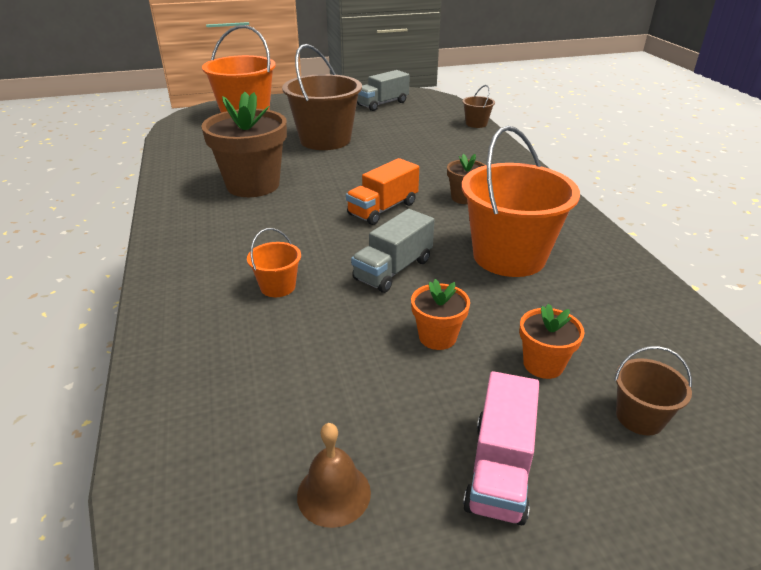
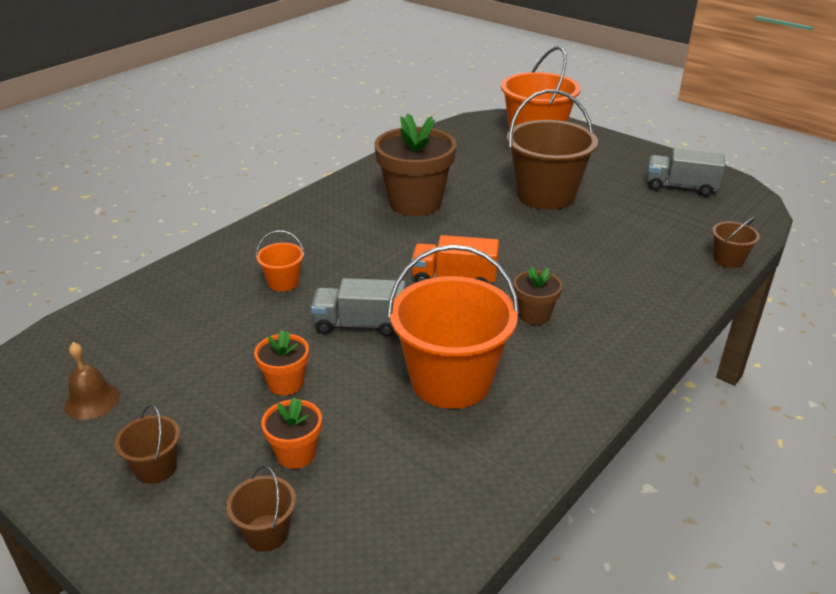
camera: 55 degrees right, 0 degrees up
(499, 469) = (156, 468): pink truck -> brown bucket

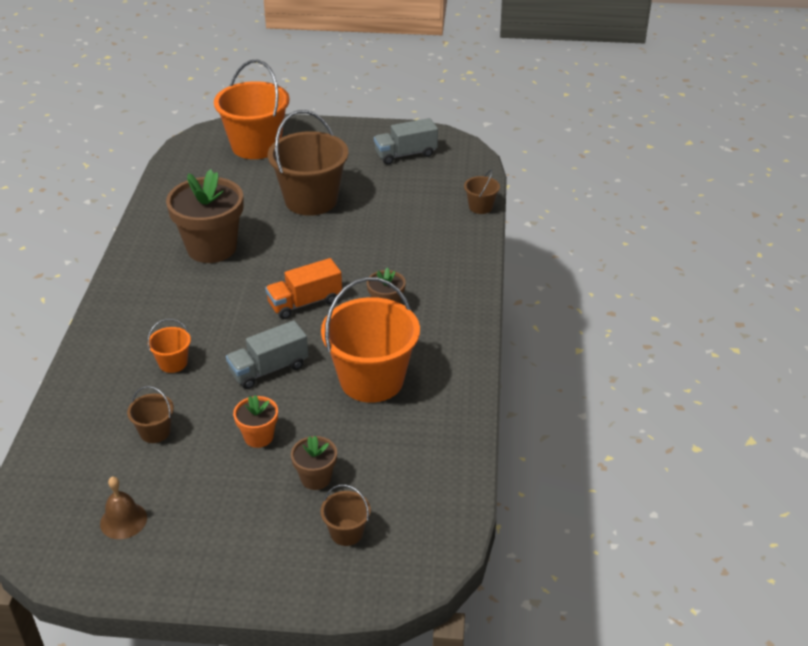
camera: 35 degrees left, 5 degrees up
(156, 468) = (228, 536): brown bucket -> brown bucket (155, 432)
(296, 454) = (316, 478): orange flower pot -> brown flower pot

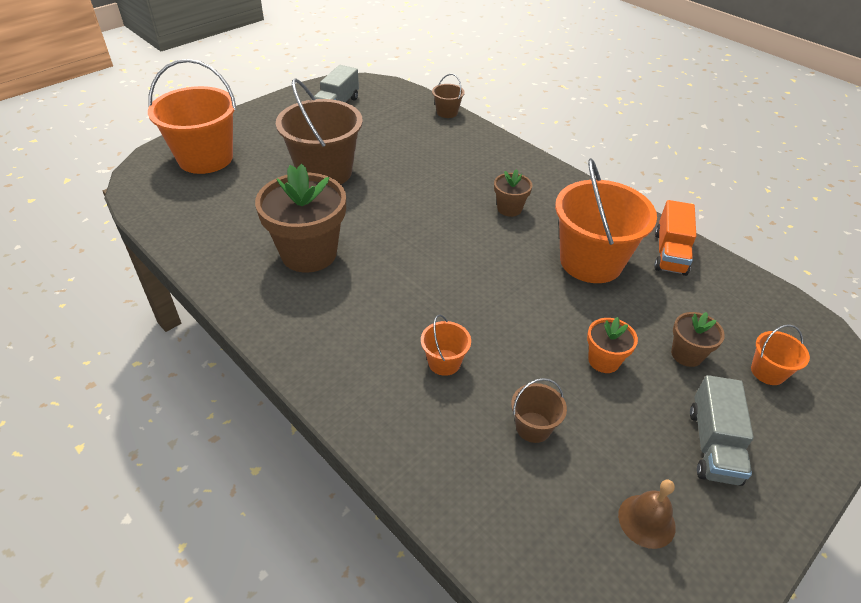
camera: 50 degrees left, 5 degrees up
(269, 369) = (519, 308): grey truck -> grey truck (713, 445)
(305, 302) = (454, 243): orange truck -> orange truck (670, 253)
(346, 532) = (768, 372): brown bucket -> orange bucket

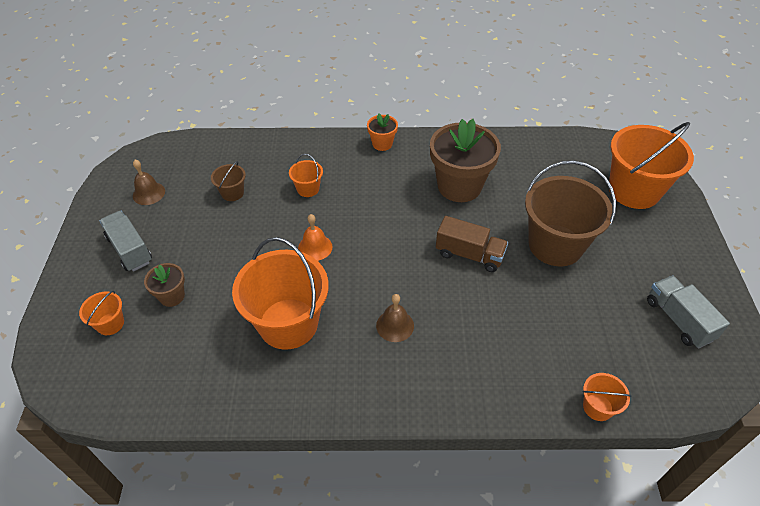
camera: 135 degrees right, 5 degrees up
(391, 207) = (469, 255): none -> brown truck
(447, 112) = (597, 407): brown bucket -> orange bucket
(505, 300) = (315, 247): none -> orange bell
(509, 209) = (395, 325): brown flower pot -> brown bell
(603, 360) = (222, 253): orange flower pot -> orange flower pot (382, 144)
(670, 253) = (234, 385): orange truck -> none

